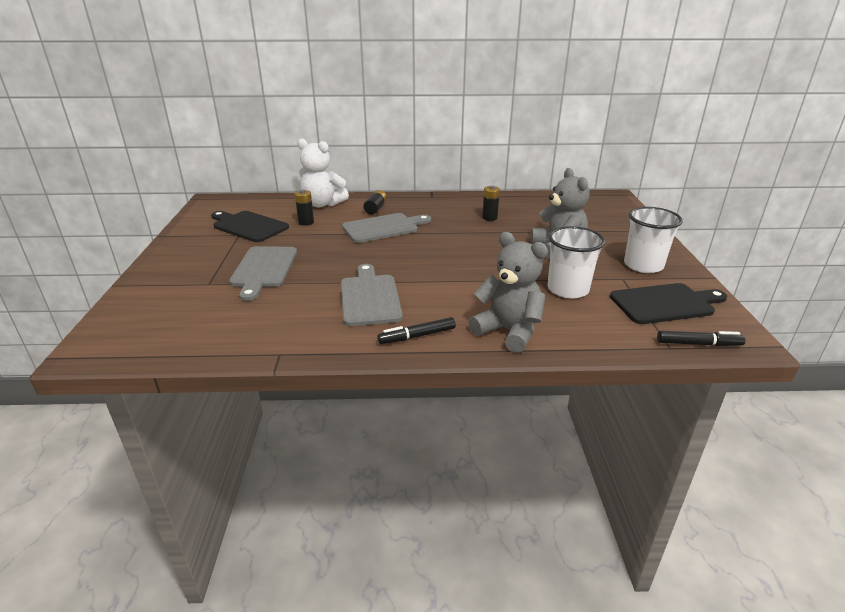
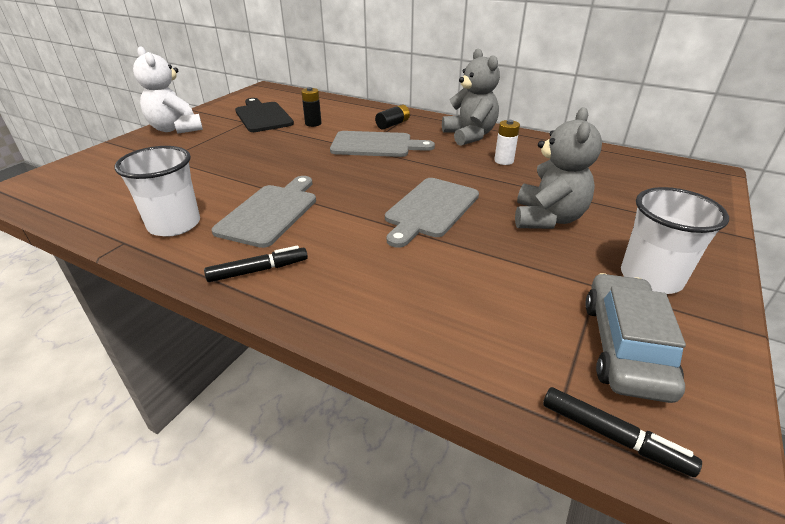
camera: 30 degrees right, 5 degrees up
(264, 269) = (222, 157): grey cutting board -> grey cutting board (430, 209)
(322, 204) = (350, 110): white teddy bear -> white teddy bear (176, 129)
(417, 336) = (258, 270): black marker -> black marker turned 150 degrees clockwise
(489, 218) = (503, 161): black battery -> white battery
(508, 331) = (360, 303): grey teddy bear -> grey teddy bear (469, 136)
(568, 289) = (498, 275): white cup -> white cup (174, 224)
(665, 303) = (624, 346): black cutting board -> grey car

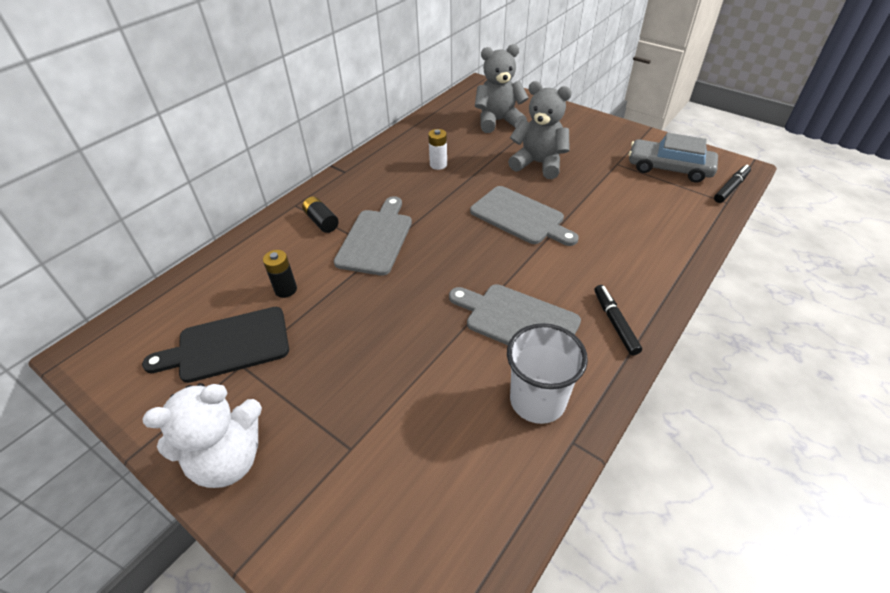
camera: 80 degrees left, 10 degrees up
(469, 136) = (376, 174): grey teddy bear -> grey teddy bear (498, 121)
(651, 277) = (607, 143): white cup -> none

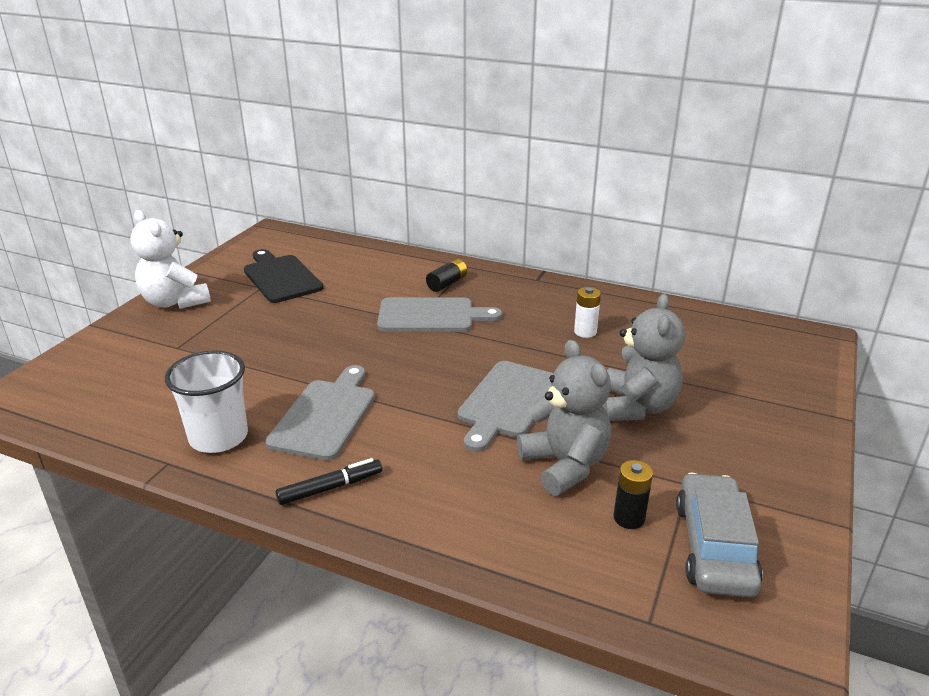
camera: 75 degrees right, 15 degrees down
(286, 290) = (347, 286): black battery -> black battery (629, 518)
(498, 121) = (725, 363): grey teddy bear -> grey teddy bear (565, 465)
(731, 188) = (700, 632): black marker -> none

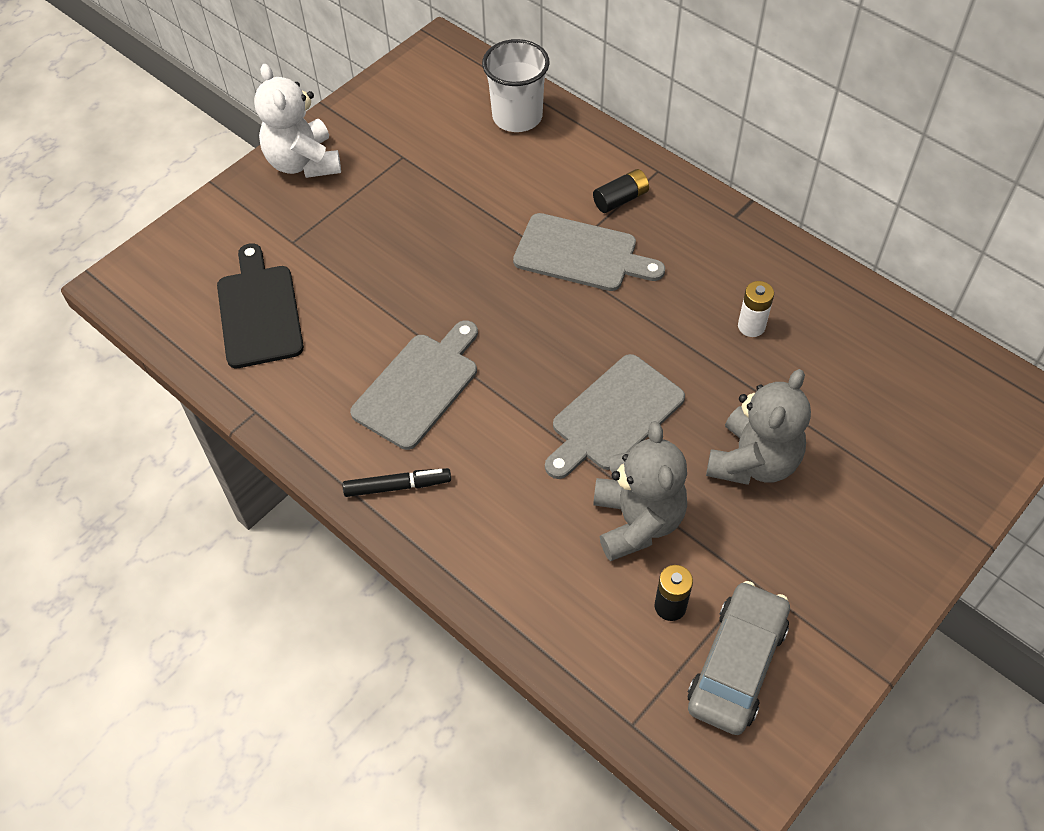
camera: 20 degrees right, 25 degrees up
(219, 437) = (308, 389): white cup -> white cup (517, 117)
(281, 277) = (429, 143): black cutting board -> black cutting board (259, 312)

